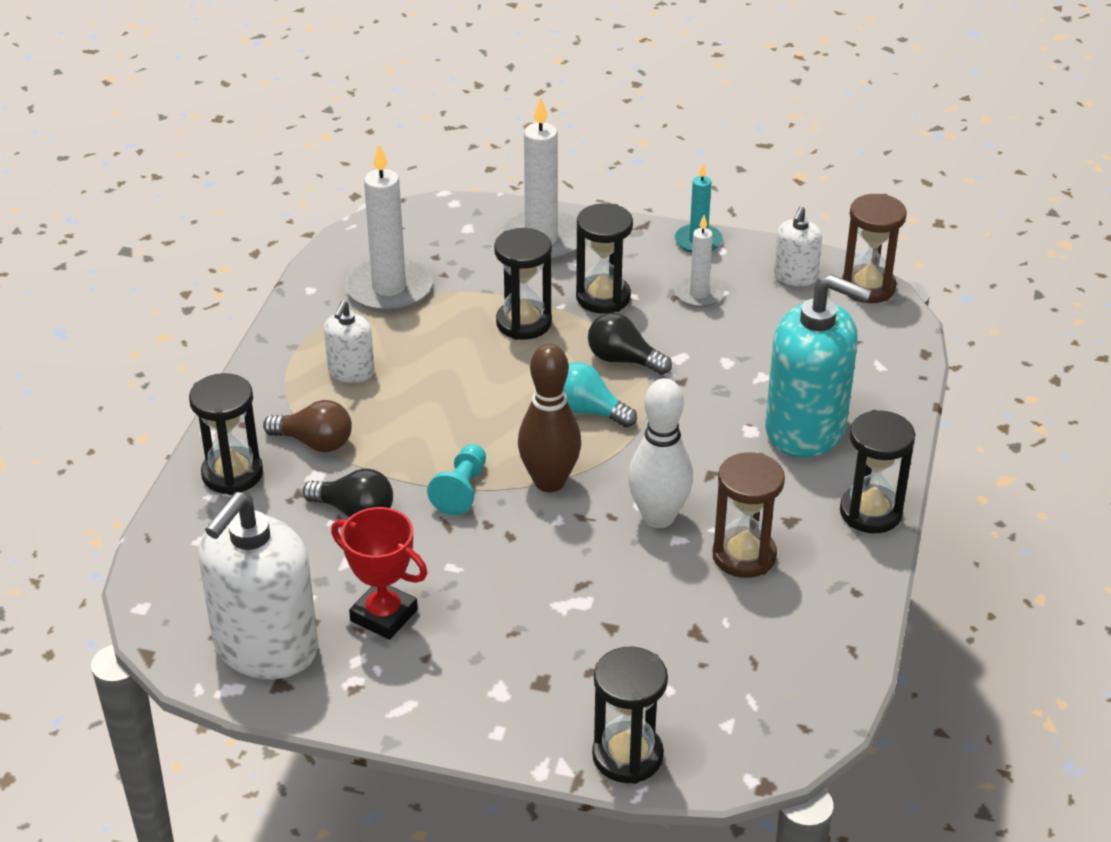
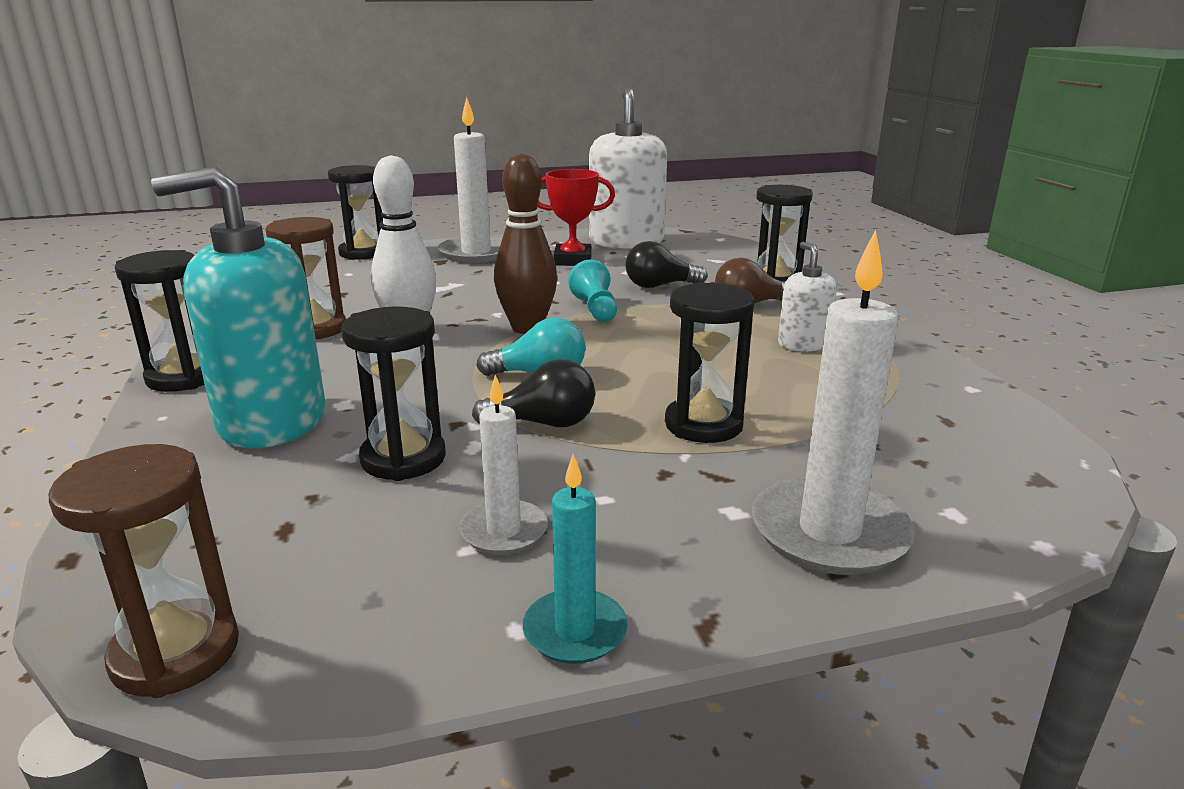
camera: 150 degrees right, 15 degrees down
(389, 289) = (901, 412): white candle -> white candle (476, 253)
(603, 297) = (641, 482): black hourglass -> black hourglass (403, 458)
(795, 276) = (342, 623): white soap dispenser -> none

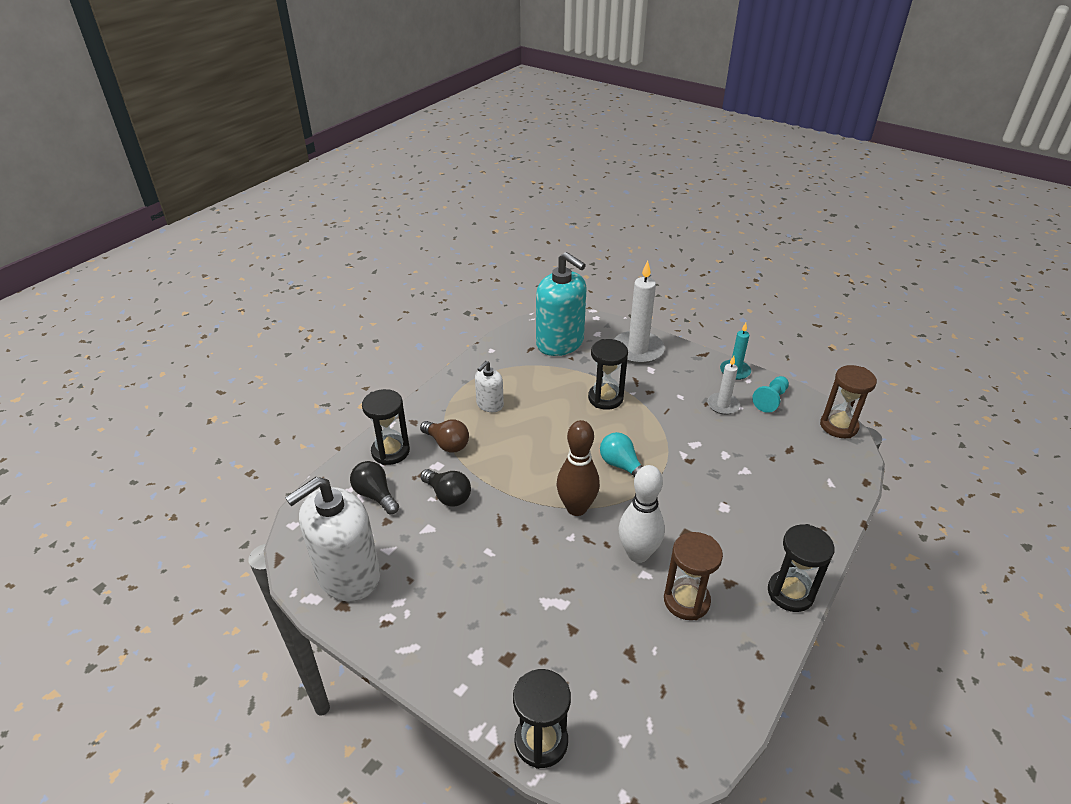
camera: 130 degrees left, 15 degrees up
(272, 421) = (763, 516): turquoise soap dispenser -> turquoise soap dispenser (560, 343)
(403, 458) = (726, 455): black hourglass -> none
(476, 253) = (465, 651): white candle -> none
(544, 423) = (657, 437): black light bulb -> black light bulb (375, 495)
(573, 260) = (430, 574): red trophy -> none
(595, 309) = (519, 499): turquoise pawn -> turquoise pawn (770, 400)

